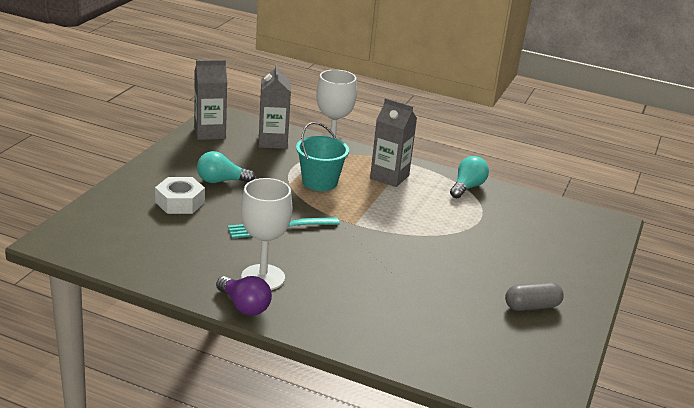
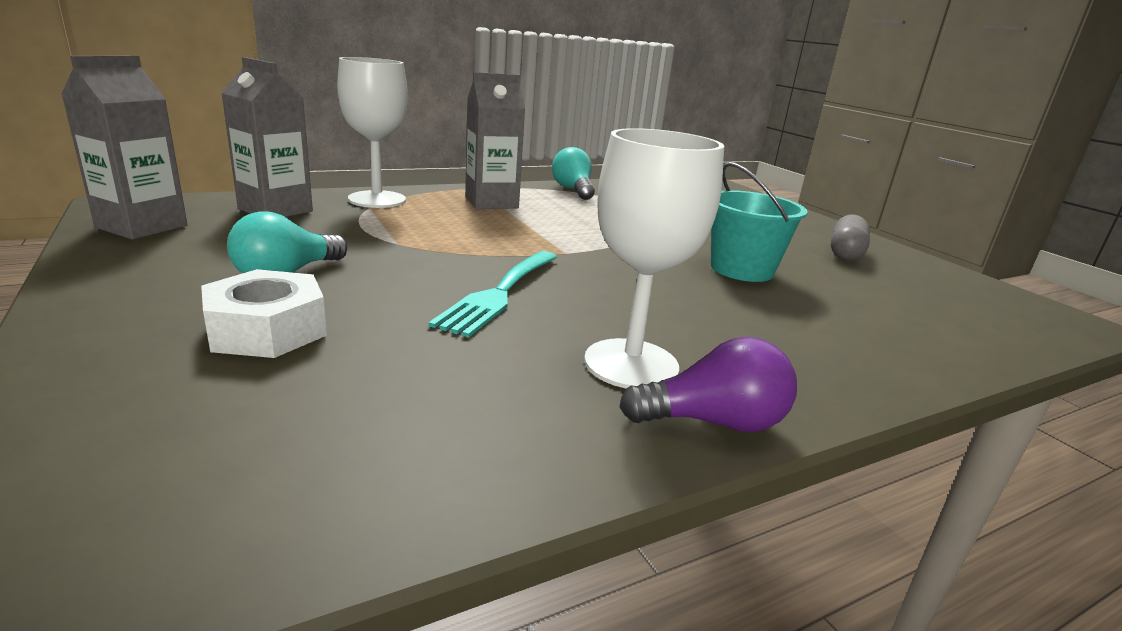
camera: 50 degrees left, 5 degrees down
(319, 182) = (431, 229): turquoise bucket -> turquoise bucket (741, 269)

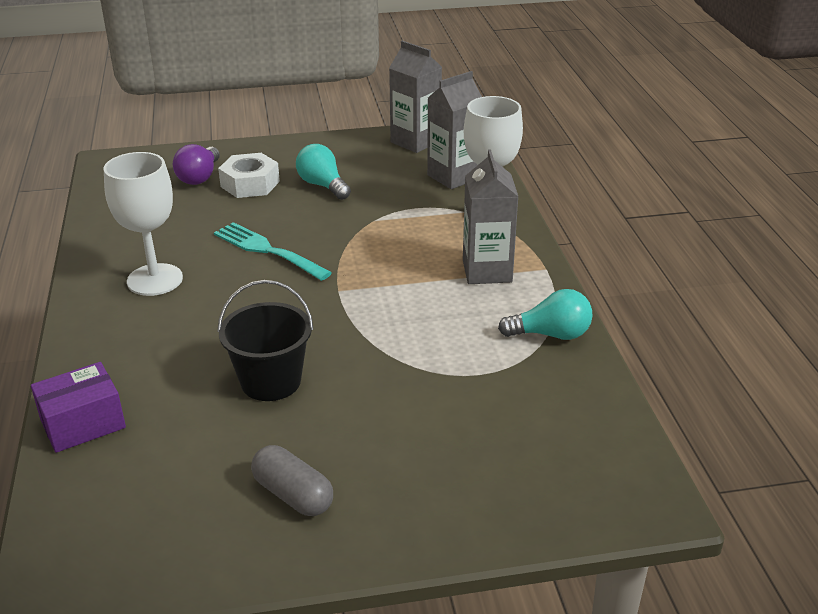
camera: 110 degrees right, 10 degrees up
(713, 422) = (89, 291): purple light bulb -> purple light bulb (199, 177)
(741, 269) = (271, 381): turquoise bucket -> black bucket
(934, 351) = (83, 423): none -> purple box

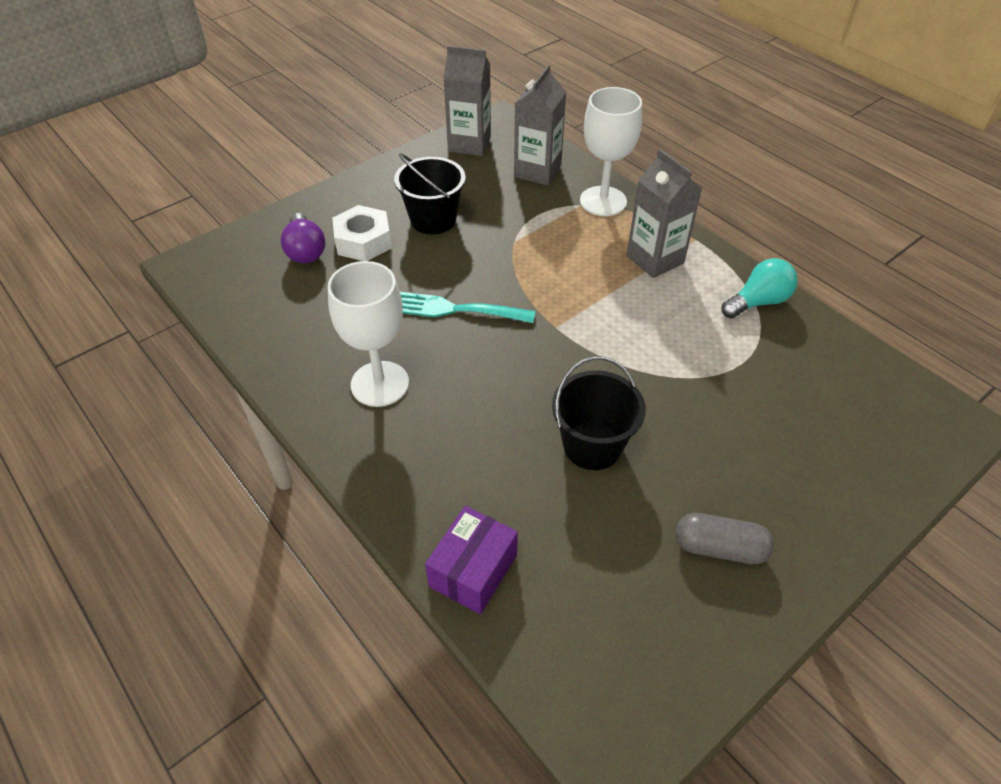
camera: 30 degrees left, 15 degrees up
(323, 185) = (433, 219): turquoise light bulb -> black bucket

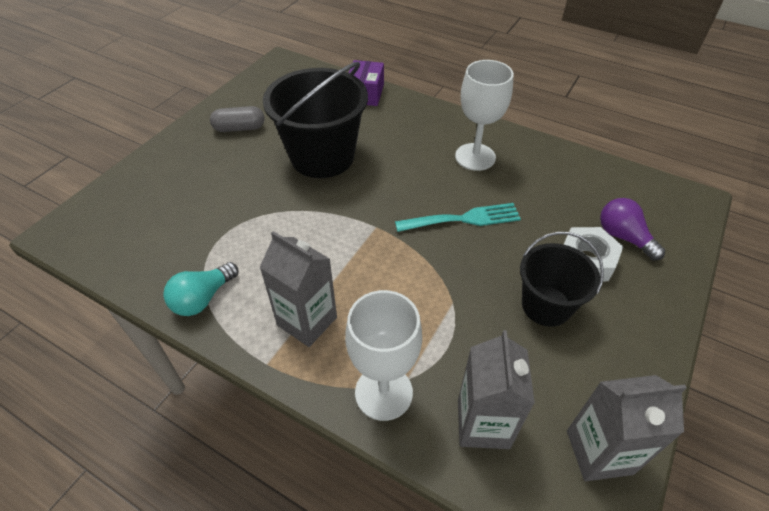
camera: 160 degrees right, 0 degrees up
(592, 446) = (322, 156): black bucket -> black bucket, size x1.66

